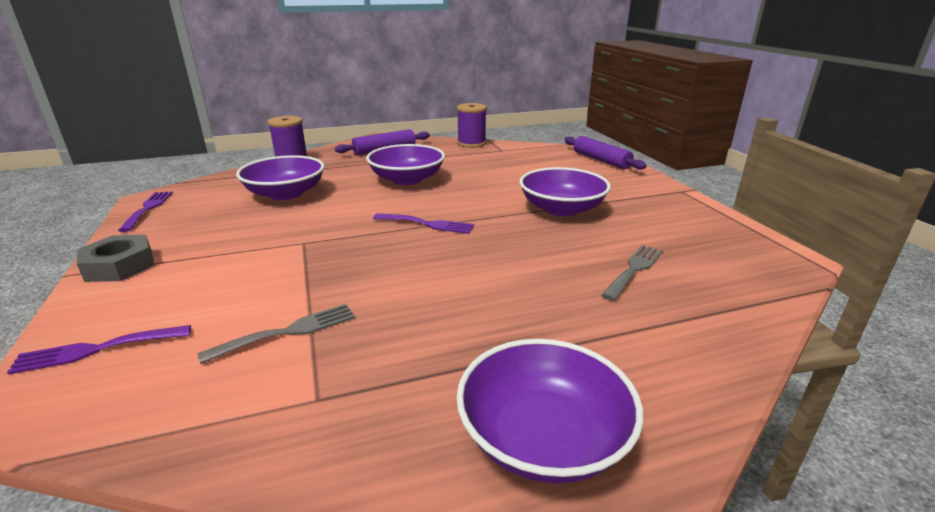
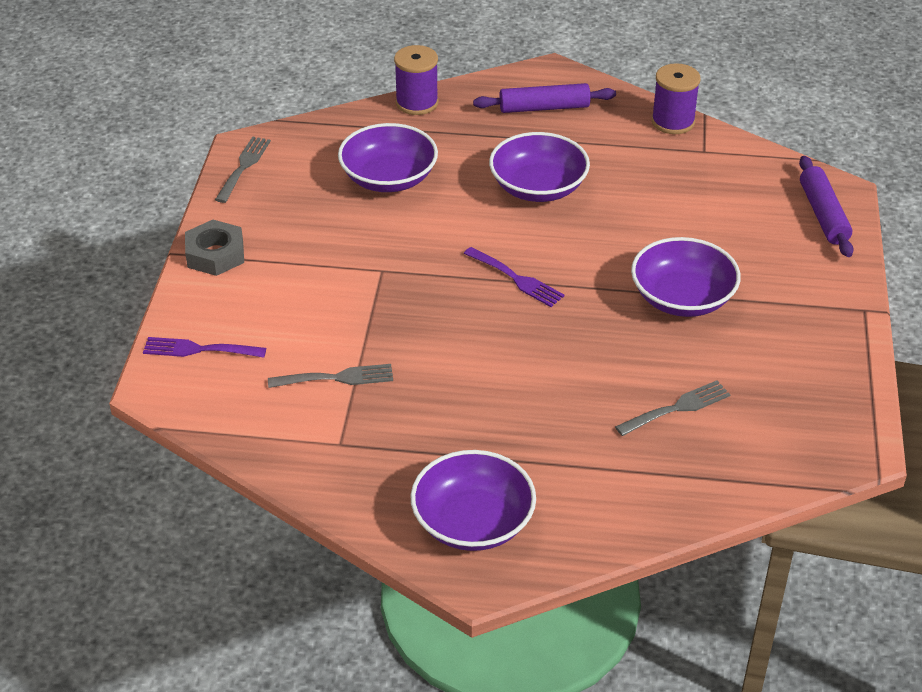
camera: 25 degrees right, 15 degrees up
(148, 209) = (243, 167): purple fork -> grey fork

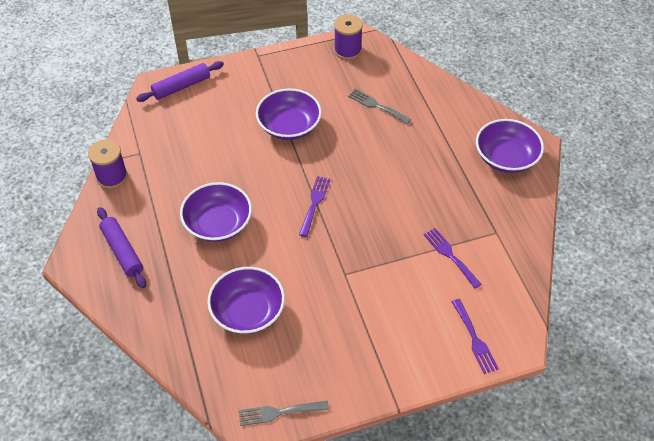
camera: 115 degrees left, 10 degrees up
(215, 254) = (384, 378): grey nut -> none
(337, 378) = (450, 255): grey fork -> purple fork
(417, 103) = (147, 332): purple spool -> purple spool (347, 50)

